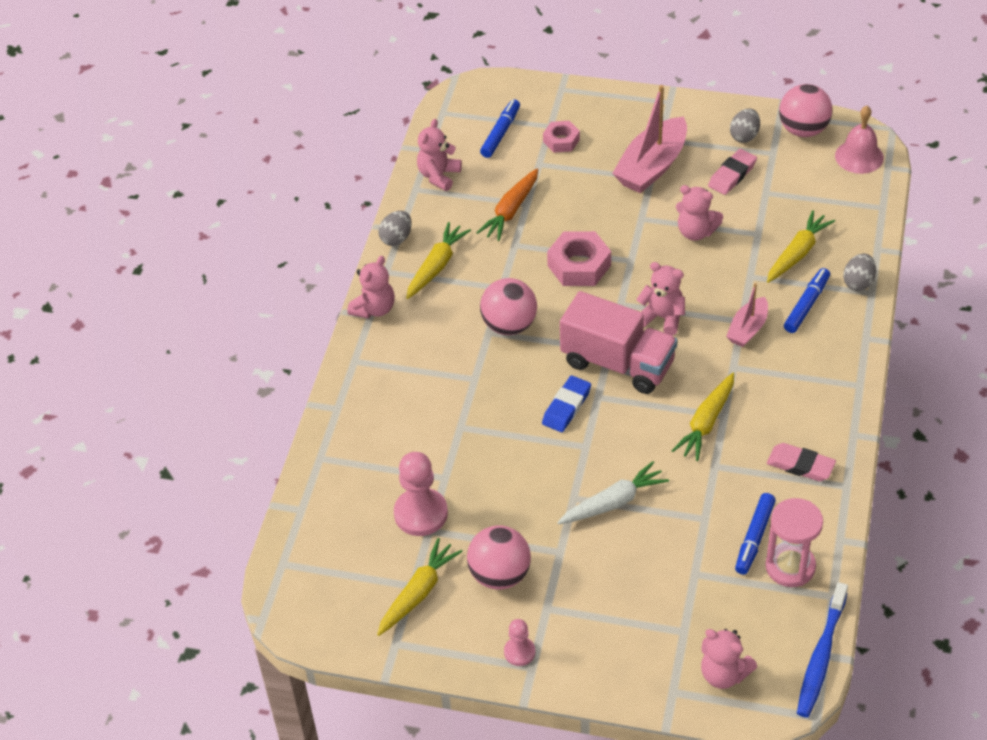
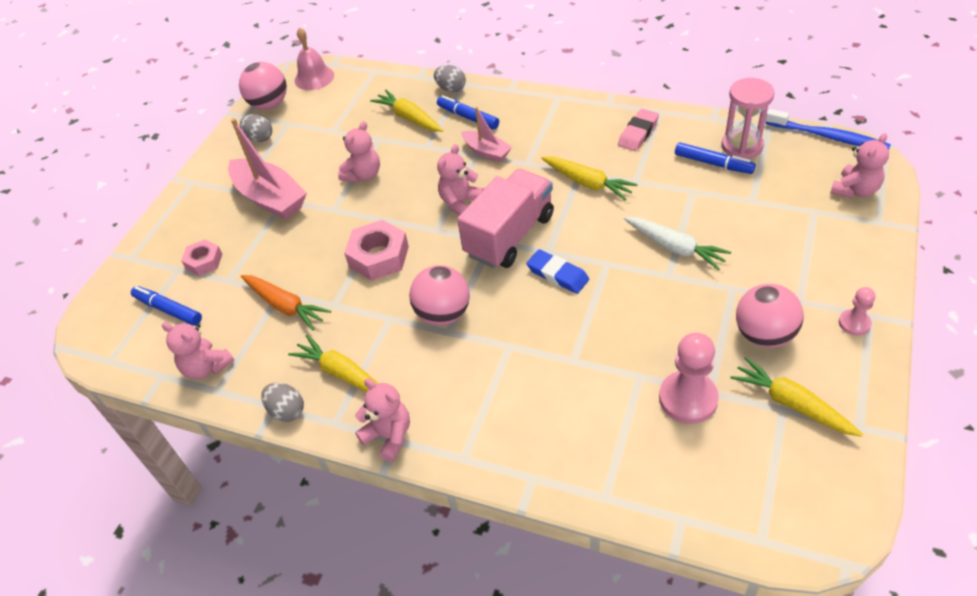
camera: 80 degrees left, 0 degrees up
(613, 502) = (675, 247): white carrot -> white carrot turned 150 degrees clockwise
(732, 175) = (303, 148): pink eraser -> none

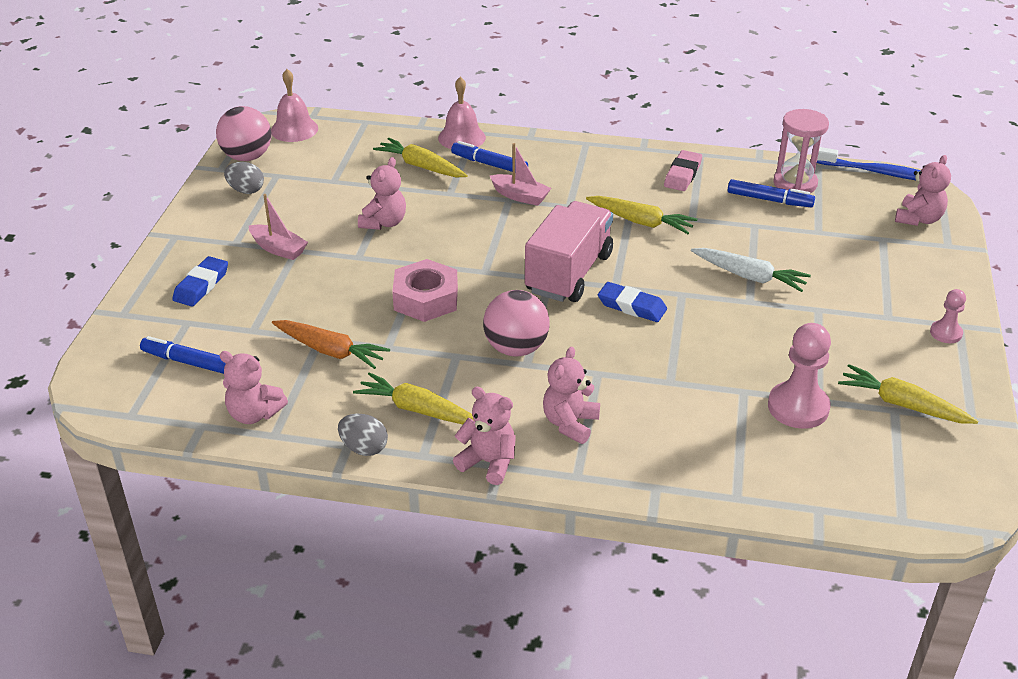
camera: 15 degrees left, 10 degrees down
(199, 232) = (201, 285): none -> blue eraser
(204, 261) = (217, 313): pink nut -> none
(270, 198) = (278, 249): pink boat -> pink boat, size x0.57
(451, 89) = (461, 137): grey egg -> pink bell
(460, 203) = (505, 245): pink teddy bear -> pink teddy bear (570, 423)
(764, 335) = (860, 348): pink ball -> none

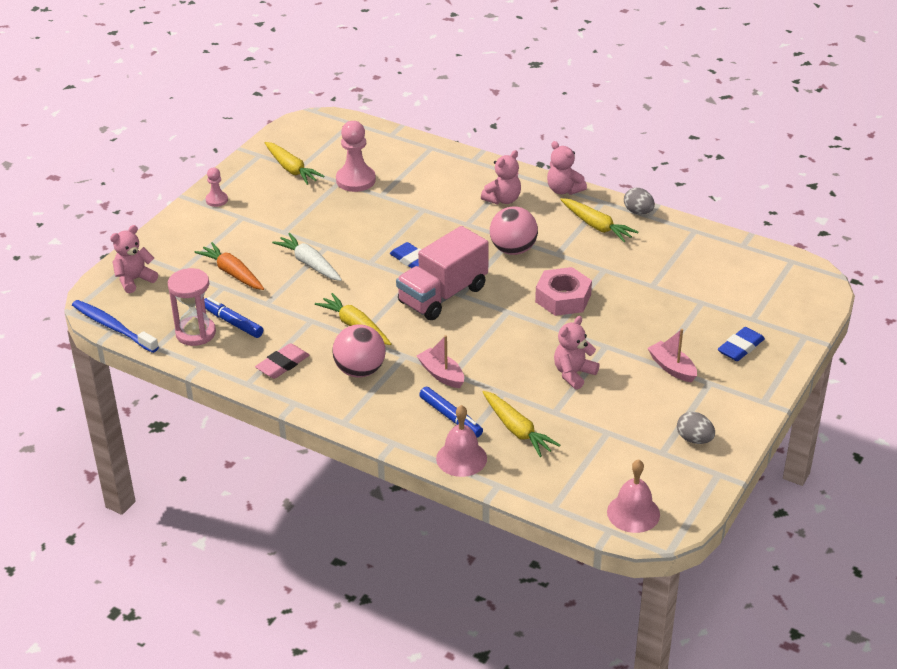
camera: 160 degrees left, 0 degrees up
(188, 362) = (751, 288): blue marker -> none
(247, 157) = (689, 484): pink ball -> pink ball (360, 370)
(254, 414) = (706, 245): pink teddy bear -> none
(330, 351) = (646, 275): orange carrot -> orange carrot (232, 273)

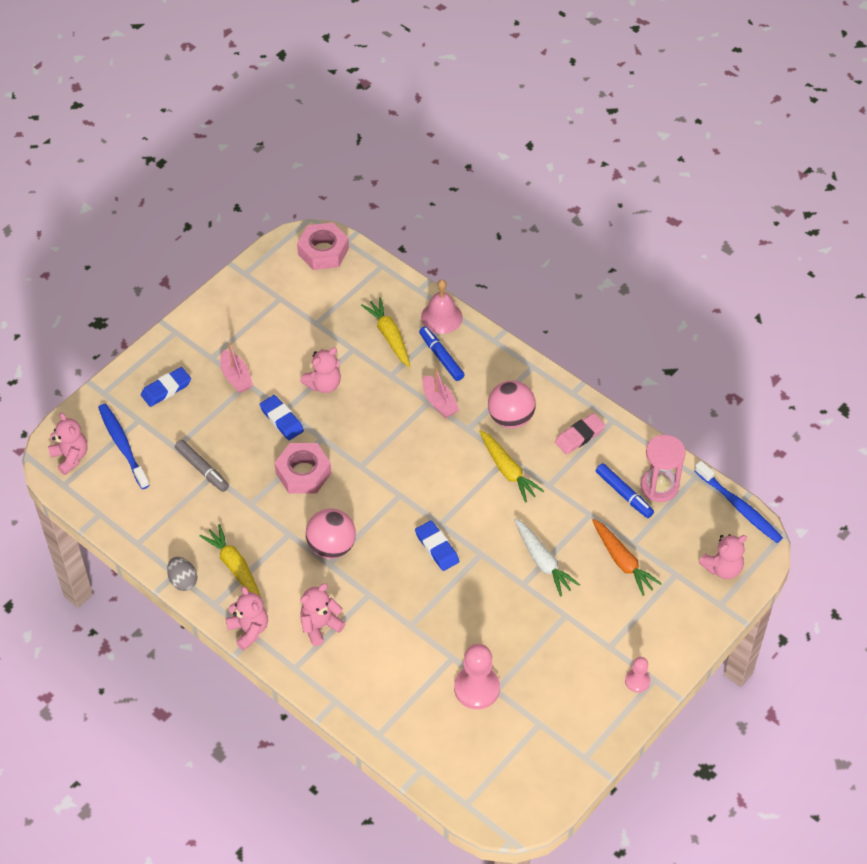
camera: 170 degrees left, 15 degrees up
(291, 169) = (548, 722): yellow carrot -> none
(443, 295) = (417, 496): pink truck -> none
(604, 337) = (282, 420): none -> blue eraser
(633, 513) = (323, 251): pink bell -> pink nut
(665, 289) = (202, 469): none -> grey marker
(694, 439) = (249, 305): grey egg -> none
(754, 296) = (123, 446): none -> blue toothbrush
(800, 281) = (70, 457): none -> pink teddy bear

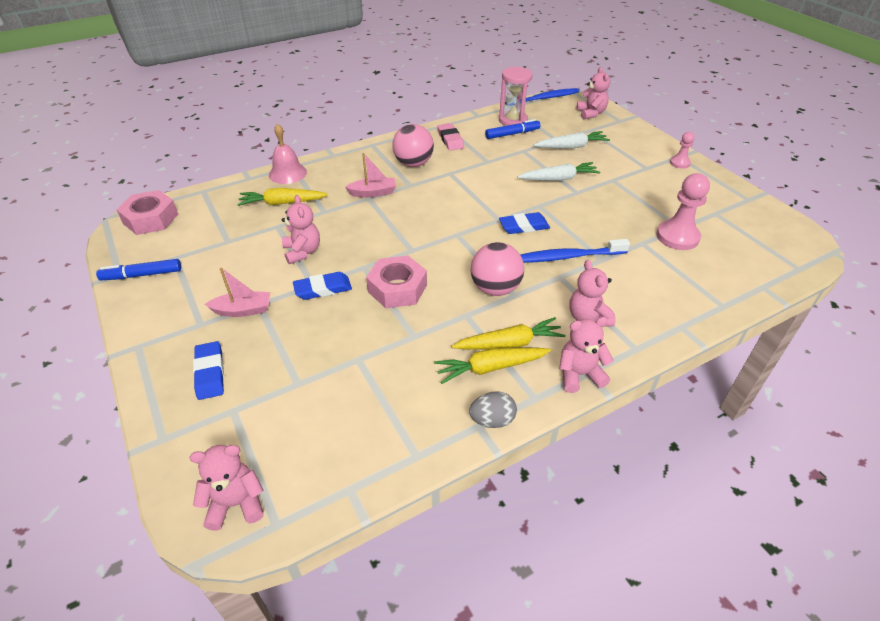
camera: 70 degrees left, 10 degrees down
(123, 446) = (260, 436): blue toothbrush -> blue toothbrush (569, 257)
(202, 469) = (344, 366): grey marker -> none
(441, 357) = (328, 182): blue marker -> blue marker (142, 275)
(507, 470) = (463, 175): yellow carrot -> yellow carrot (509, 343)
(622, 561) = (571, 147): orange carrot -> white carrot

